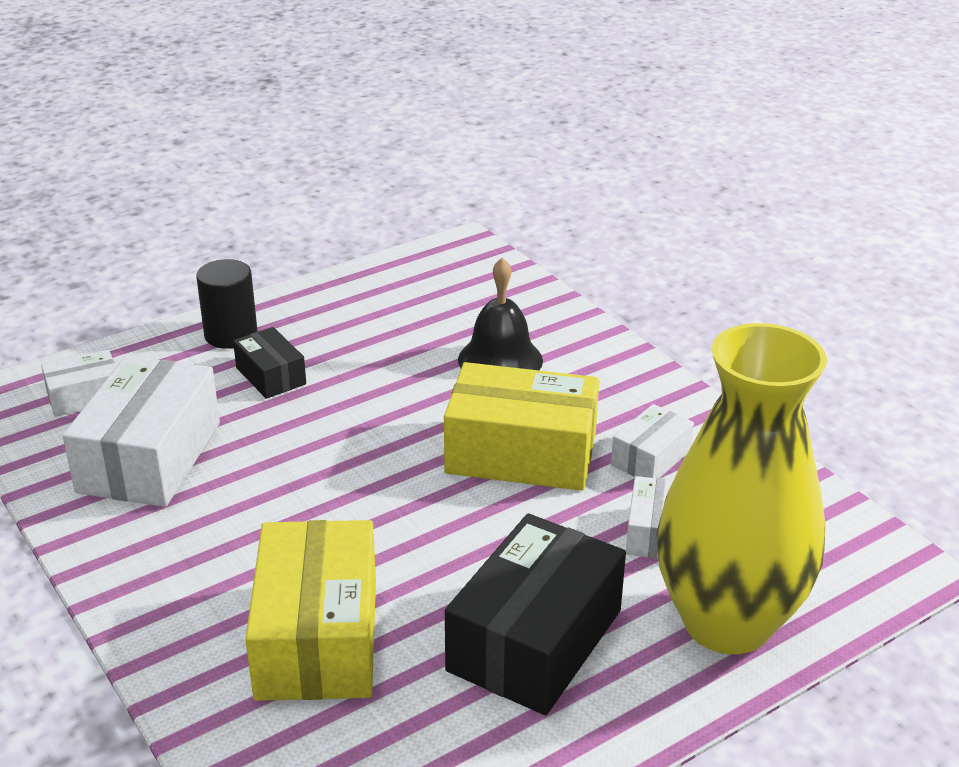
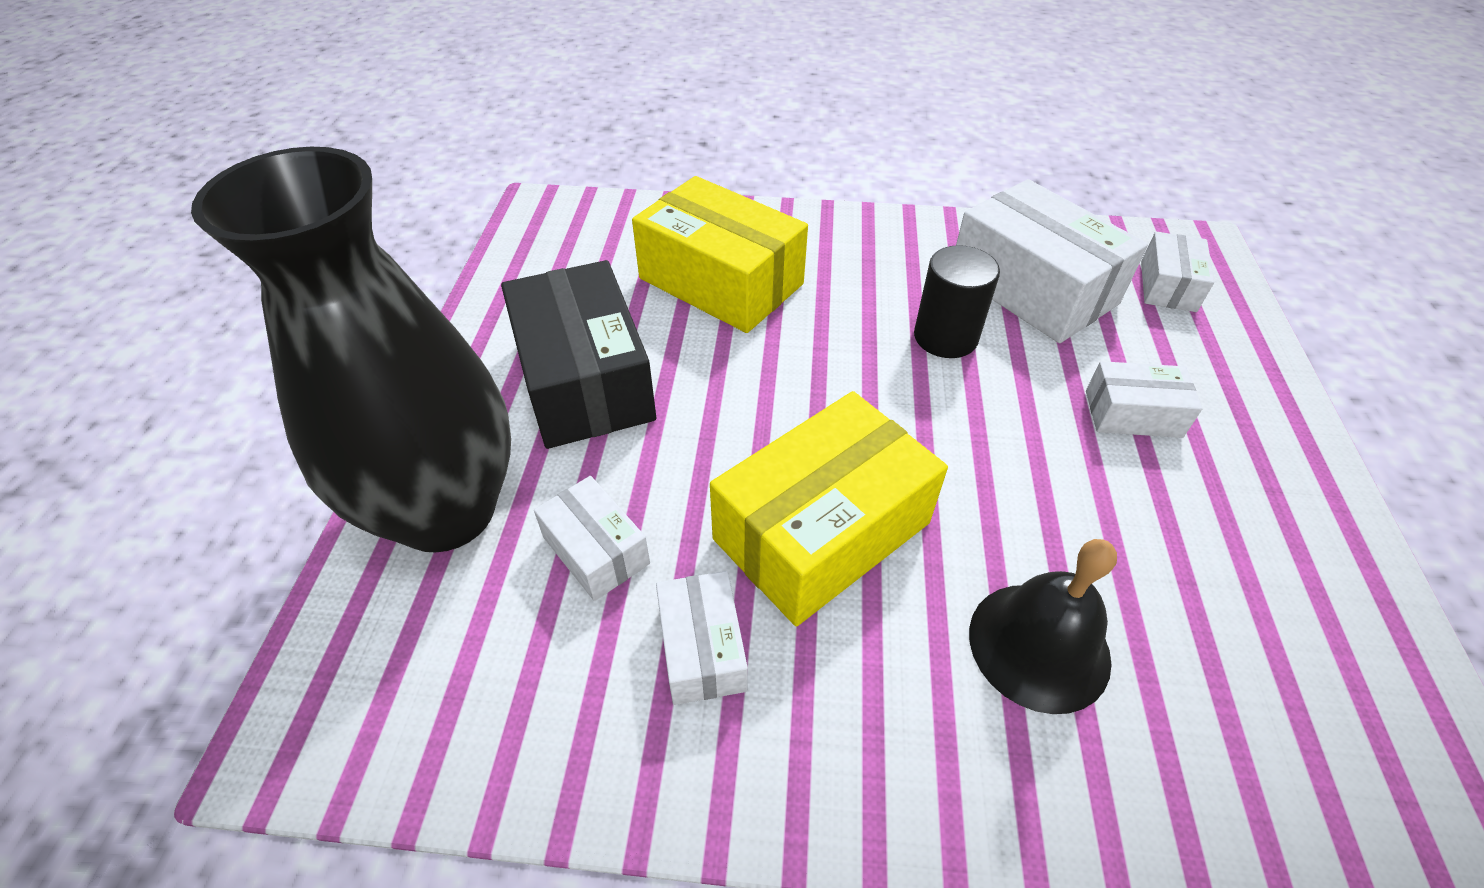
camera: 130 degrees right, 15 degrees up
(231, 335) = (1252, 422): black cylinder -> black cylinder (945, 337)
(271, 376) = (1132, 414): black box -> white box
(727, 622) = (446, 511): yellow vase -> black vase

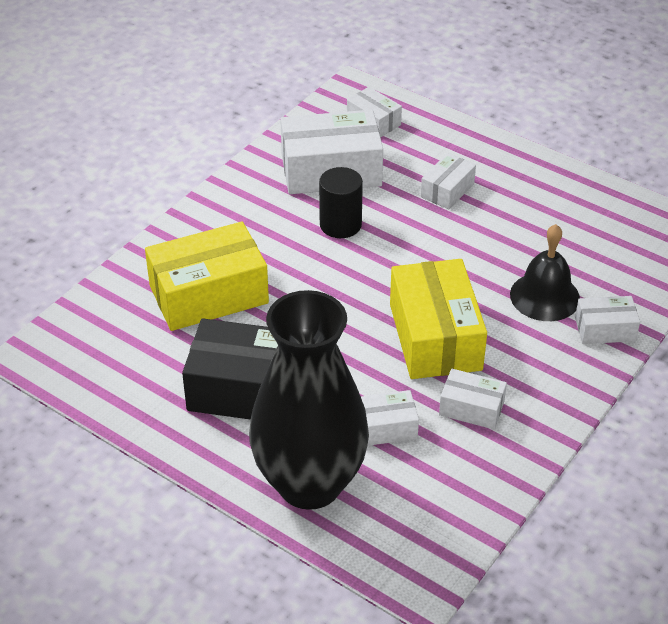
camera: 60 degrees left, 5 degrees down
(1048, 791) = (605, 329): none -> white box

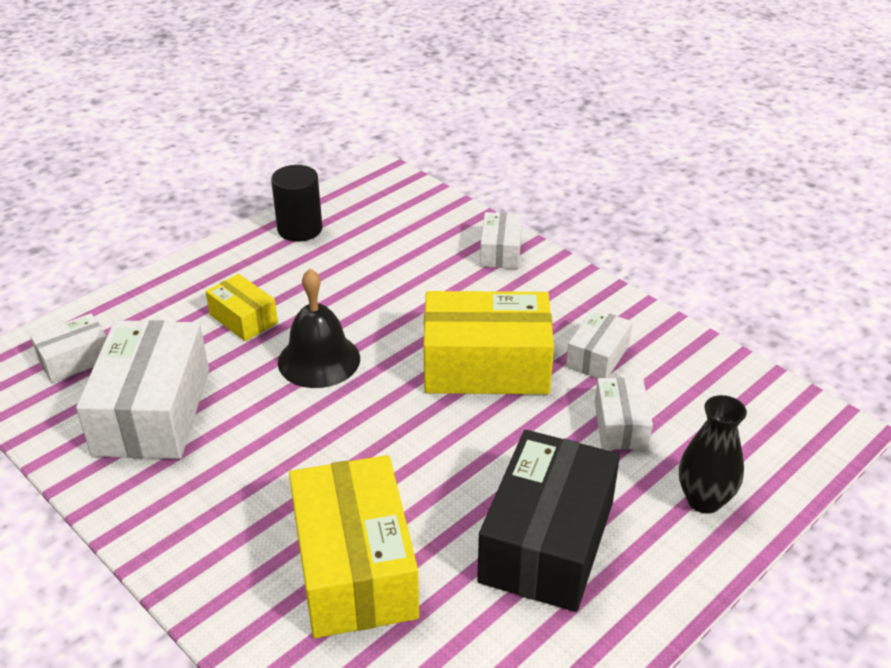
camera: 80 degrees left, 5 degrees down
(310, 484) = (704, 500): black vase -> black vase, size x0.45
(340, 225) = (265, 417): black cylinder -> black cylinder (300, 229)
(447, 190) = (243, 319): white box -> yellow box
(544, 296) = (443, 279): black bell -> black bell (319, 360)

